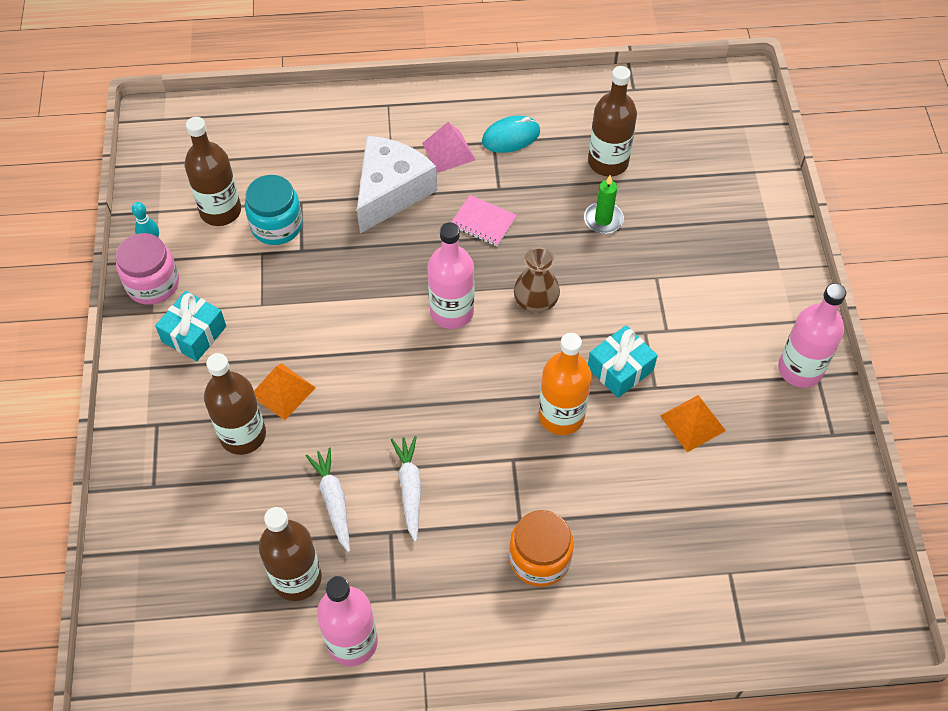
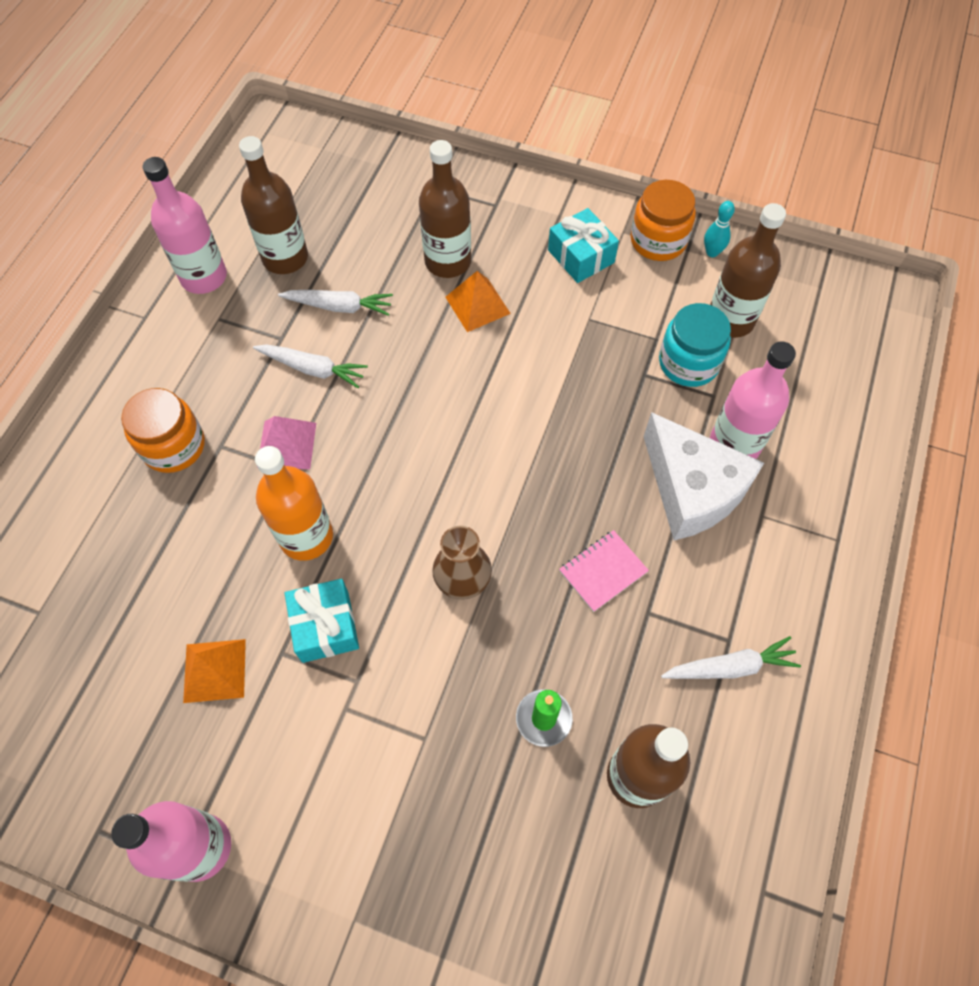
camera: 115 degrees right, 5 degrees up
(153, 284) = (658, 241): pink jar -> orange jar
(449, 151) = (732, 579): pink pyramid -> pink pyramid (286, 445)
(452, 312) = (492, 485): pink bottle -> pink bottle (734, 444)
(511, 137) = (730, 667): turquoise mouse -> white carrot

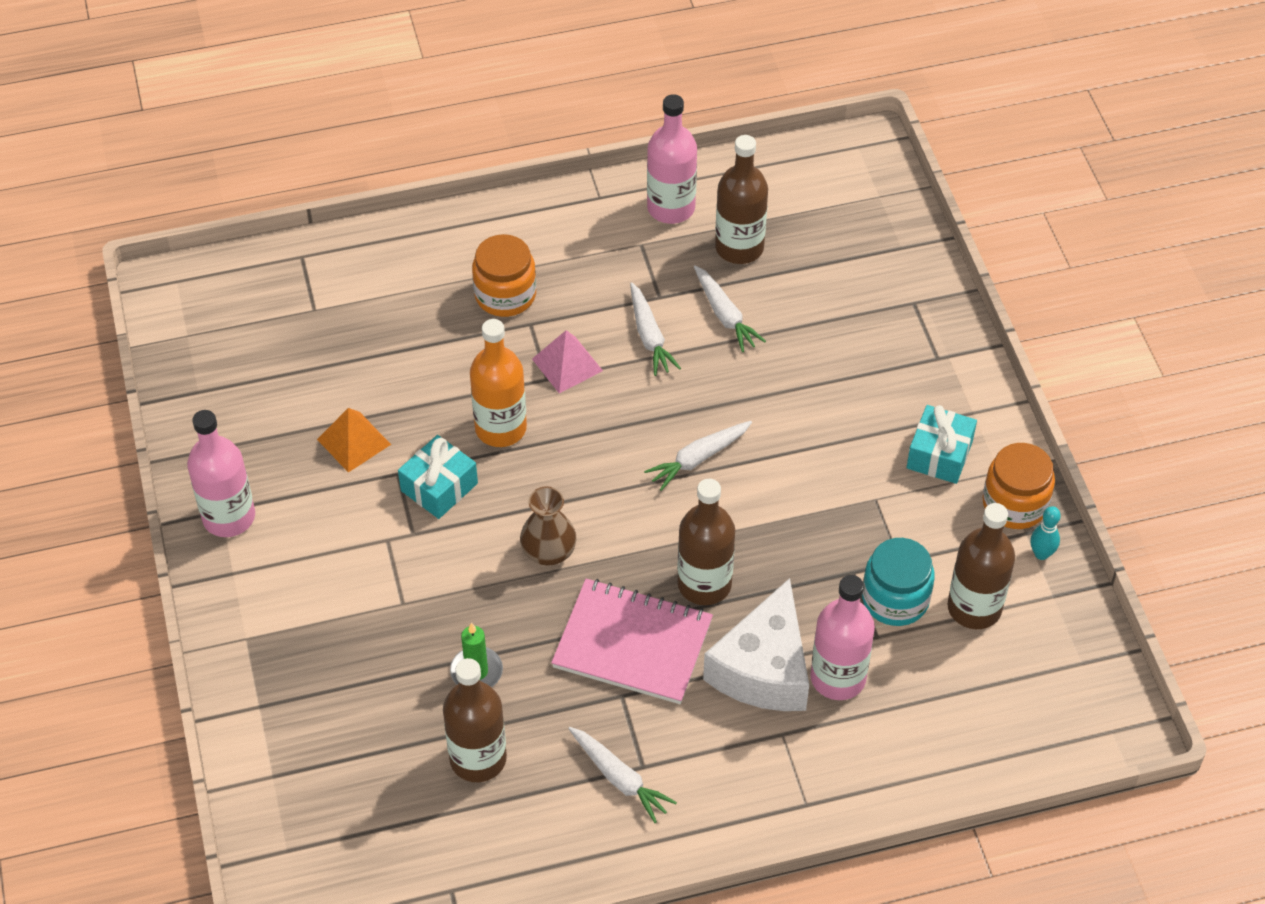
camera: 55 degrees right, 10 degrees down
(448, 261) = (841, 361): brown bottle -> brown bottle (704, 584)
(459, 409) = (698, 458): none -> white carrot
(477, 305) = (815, 409): orange pyramid -> none
(603, 571) = (632, 644): pink notebook -> pink notebook, size x1.91

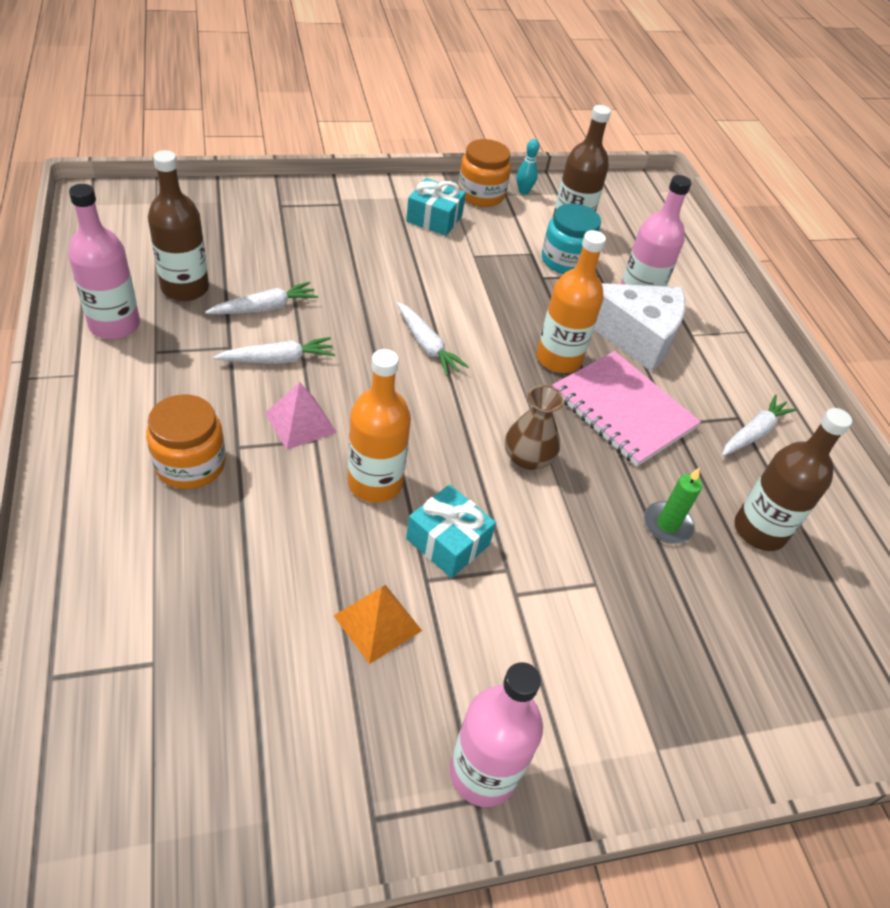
camera: 95 degrees left, 5 degrees down
(632, 644) = (622, 410): pink notebook -> pink notebook turned 60 degrees counterclockwise
(704, 584) = (558, 359): brown bottle -> orange bottle

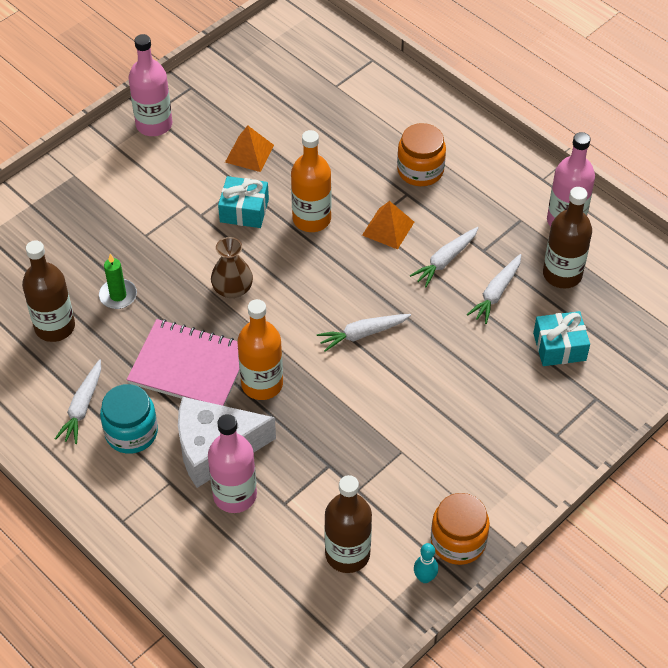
camera: 155 degrees right, 5 degrees up
(300, 422) = (388, 228): pink pyramid -> orange pyramid
(427, 345) = (363, 334): white carrot -> white carrot turned 45 degrees counterclockwise
(434, 219) = (468, 474): turquoise gift -> turquoise gift (559, 347)
(565, 261) = (322, 501): turquoise jar -> turquoise jar (131, 432)

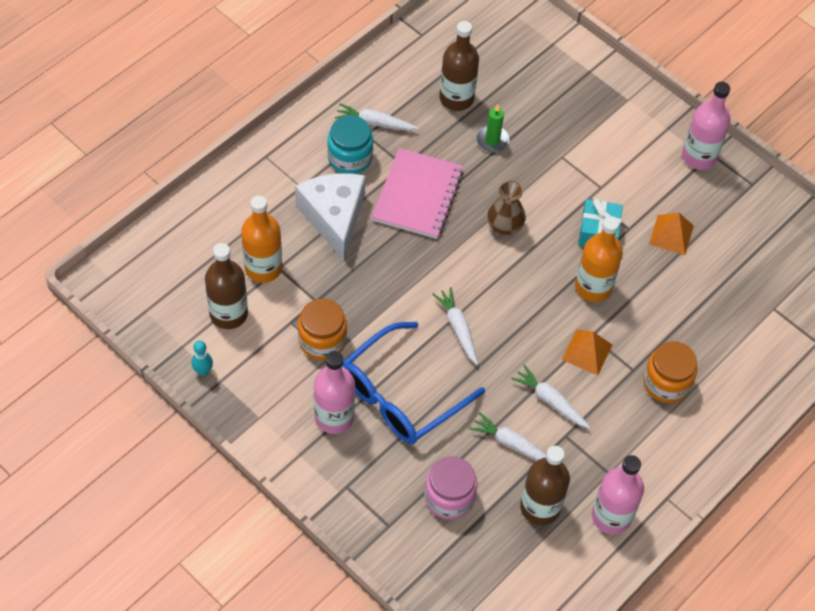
camera: 85 degrees right, 5 degrees up
(235, 495) = (288, 232): pink bottle -> pink bottle (334, 417)
(262, 384) = (400, 250): orange bottle -> orange bottle (263, 268)
(446, 386) = (400, 395): none -> blue glasses
(458, 541) = (237, 398): orange jar -> orange jar (322, 340)
(559, 347) = (449, 497): turquoise gift -> pink jar

